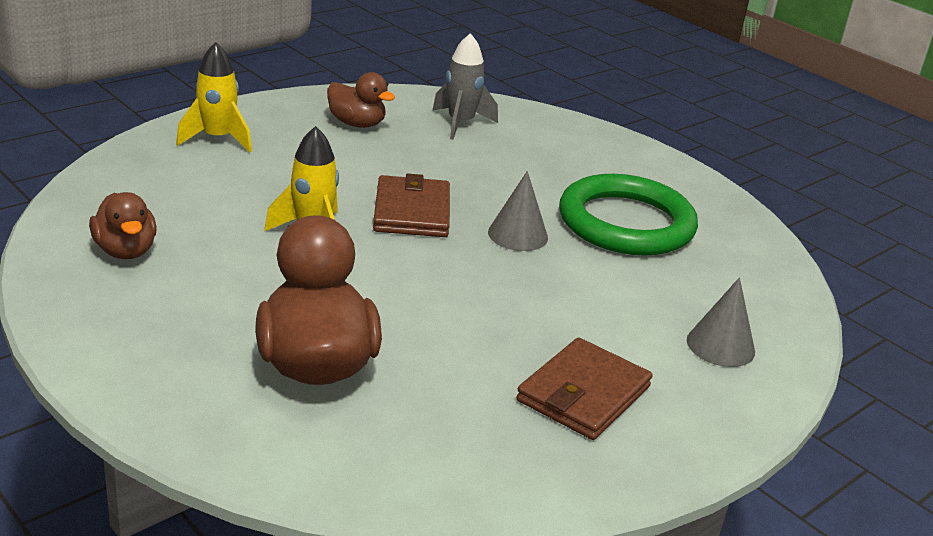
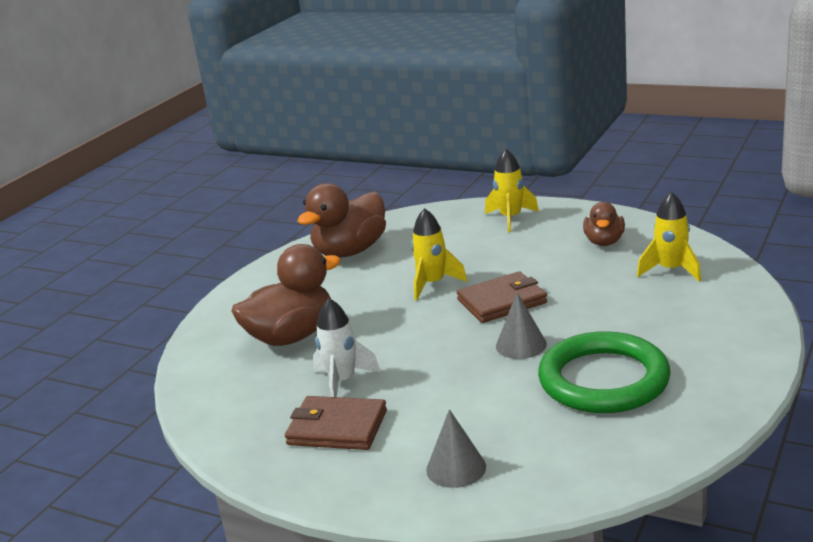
camera: 75 degrees right, 5 degrees down
(125, 251) = (350, 251): brown duck -> brown duck, size x1.72
(460, 123) = (671, 270): grey rocket -> yellow rocket
(481, 360) = (342, 382): none -> white rocket

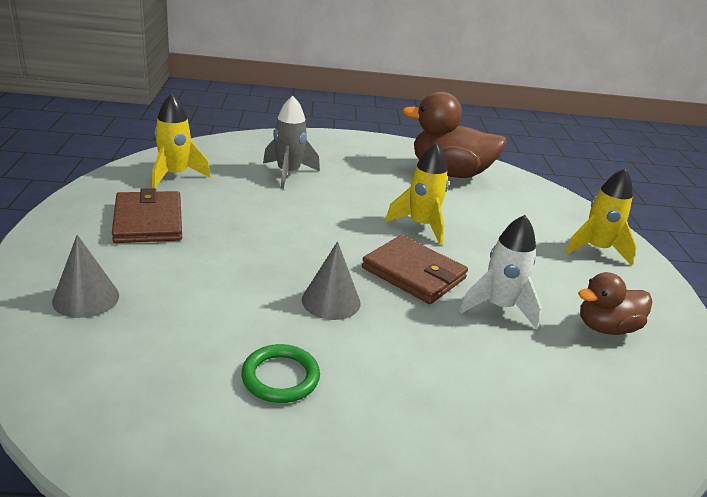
camera: 55 degrees right, 5 degrees up
(291, 336) = (288, 173): brown duck -> grey rocket
(342, 382) = (223, 210): white rocket -> white rocket (499, 307)
(603, 380) = (280, 377): green ring -> green ring, size x0.47
(671, 270) = (583, 400): yellow rocket -> yellow rocket (175, 175)

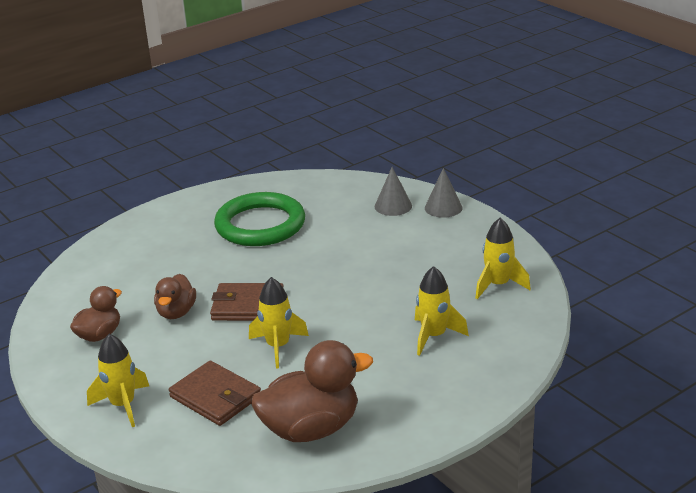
camera: 150 degrees right, 0 degrees up
(148, 221) = (444, 249): brown wallet -> brown wallet (215, 397)
(280, 377) = (260, 225): green ring -> green ring, size x2.12
(288, 173) = (434, 336): grey rocket -> yellow rocket
(331, 301) = (277, 264): grey cone -> grey cone (443, 207)
(499, 307) = (176, 312): white rocket -> brown duck

